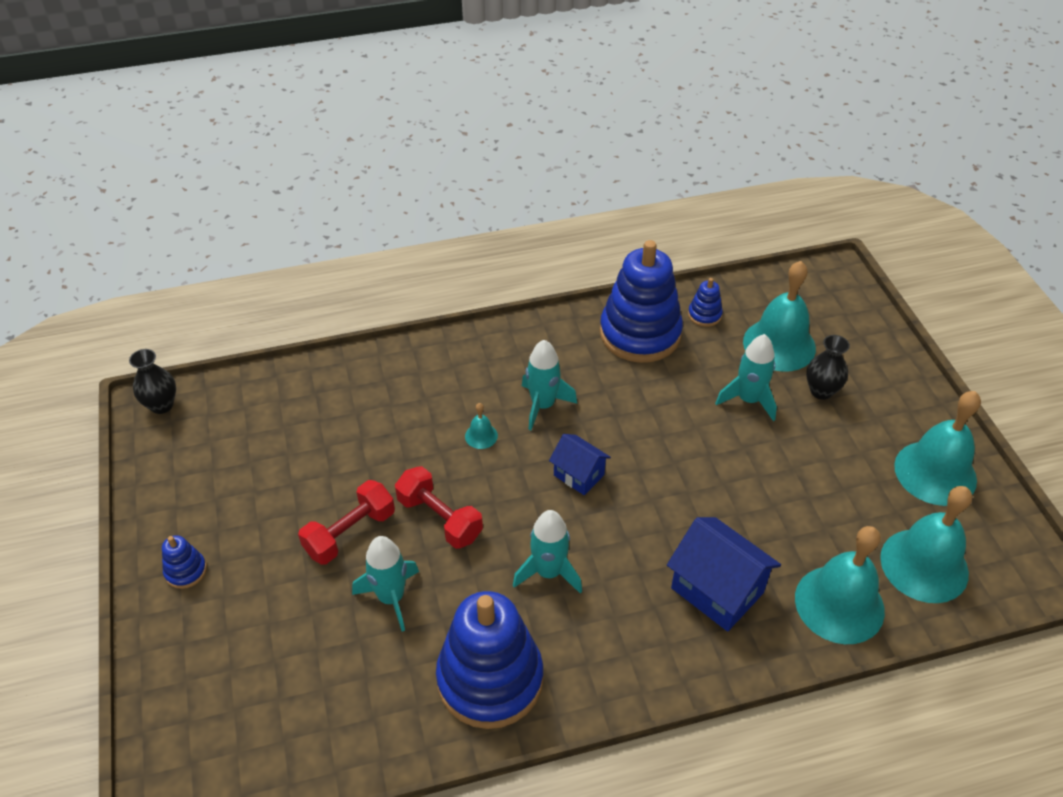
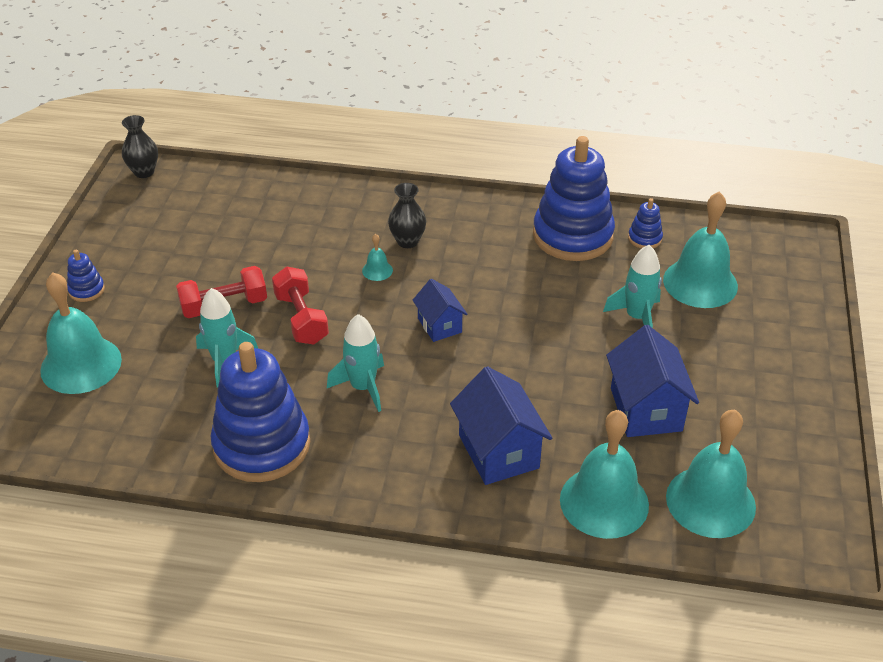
camera: 25 degrees right, 5 degrees down
(543, 405) = (446, 264): turquoise rocket -> none
(814, 493) = (646, 409): none -> blue house
(821, 391) = (714, 332): black vase -> black vase (407, 241)
(935, 472) = (779, 433): turquoise bell -> turquoise bell (81, 364)

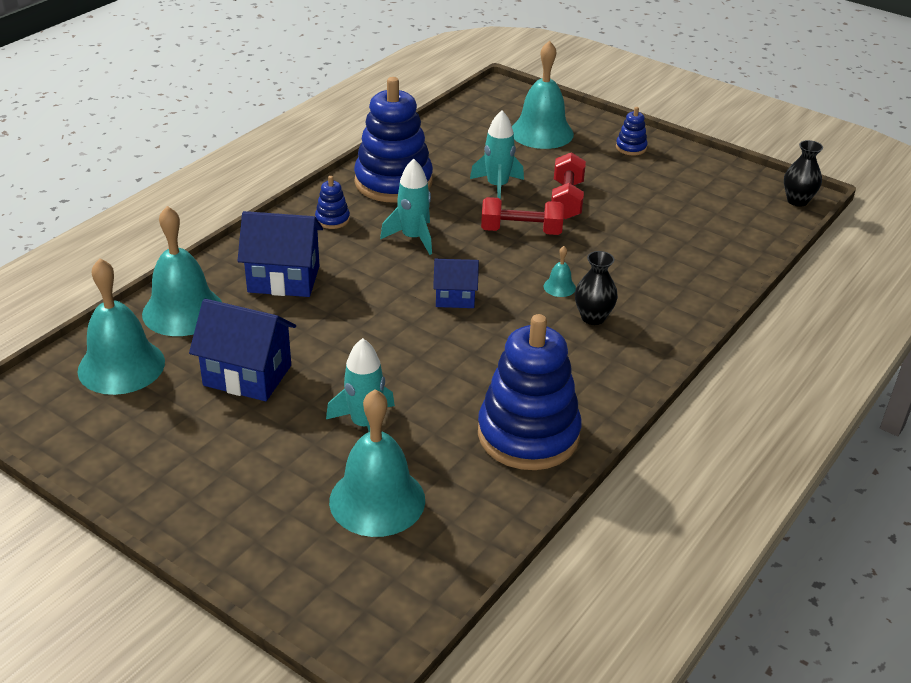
camera: 115 degrees right, 5 degrees down
(644, 238) = (484, 491): blue stacking toy -> blue stacking toy (332, 219)

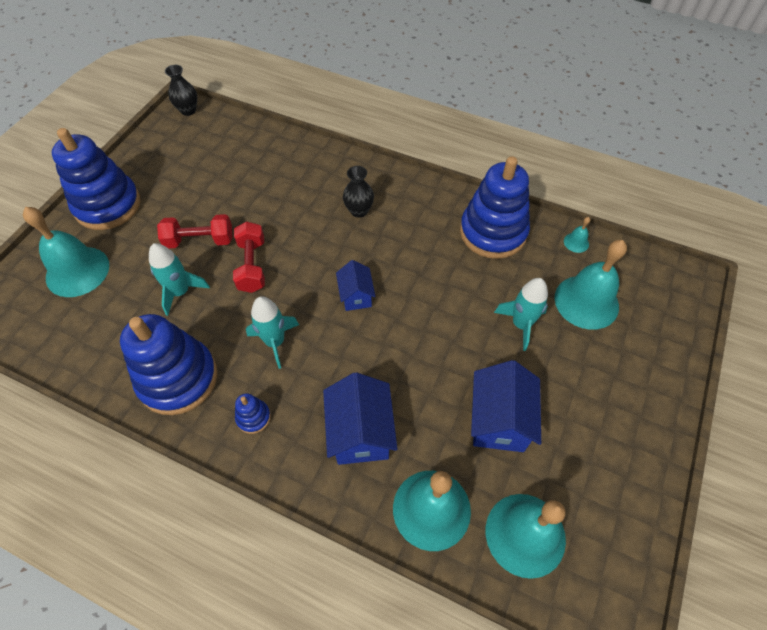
camera: 100 degrees left, 20 degrees up
(559, 287) = (326, 233): turquoise bell -> turquoise bell (576, 242)
(631, 148) = (108, 205): blue stacking toy -> blue stacking toy, size x2.38

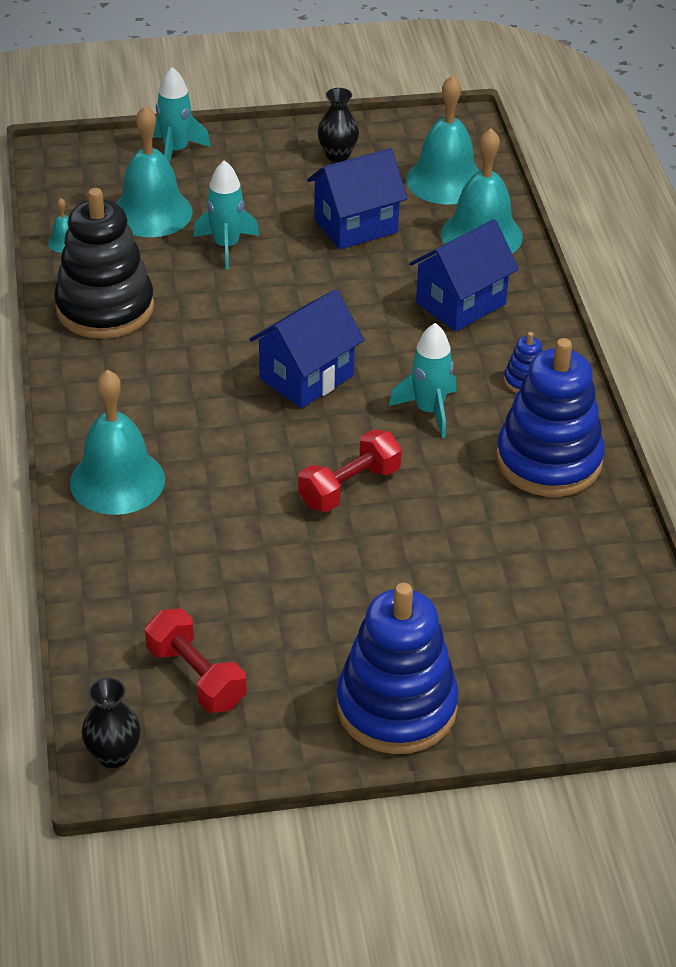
camera: 125 degrees left, 15 degrees down
(77, 271) = (523, 654): turquoise bell -> turquoise bell (117, 481)
(181, 292) = (449, 529): turquoise rocket -> turquoise rocket (176, 151)
(200, 241) = (359, 561): red dumbbell -> red dumbbell (196, 677)
(356, 296) = (306, 377): blue house -> blue house, size x1.66
(359, 211) = (169, 435): black vase -> black vase (337, 155)
(493, 232) = (105, 308): blue stacking toy -> black stacking toy

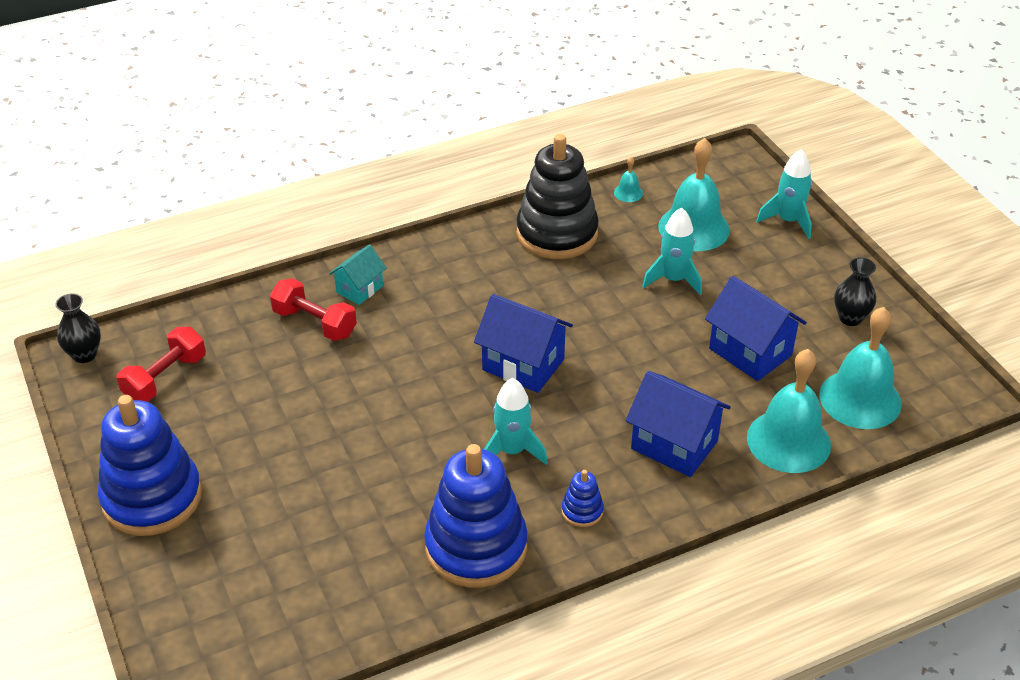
camera: 75 degrees right, 0 degrees up
(117, 481) = (359, 289): turquoise bell -> turquoise house
(349, 487) = (395, 419): red dumbbell -> red dumbbell (315, 323)

